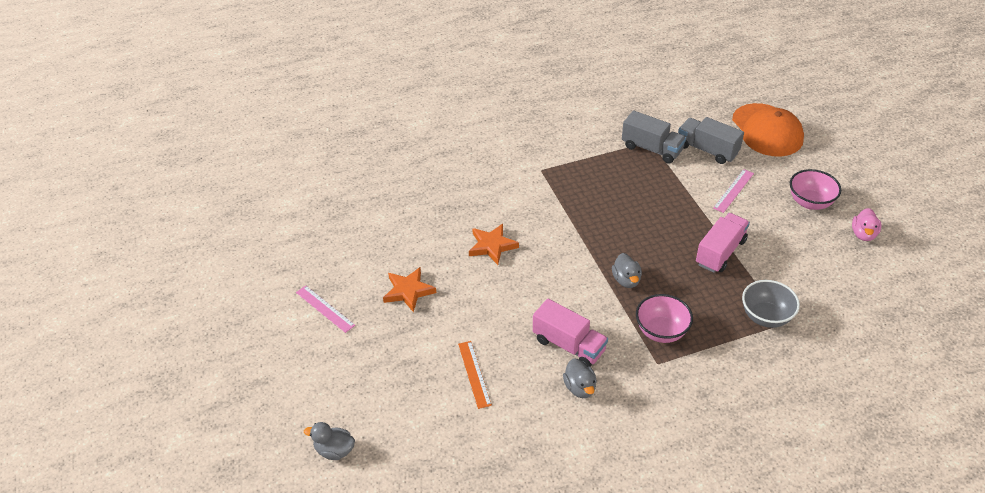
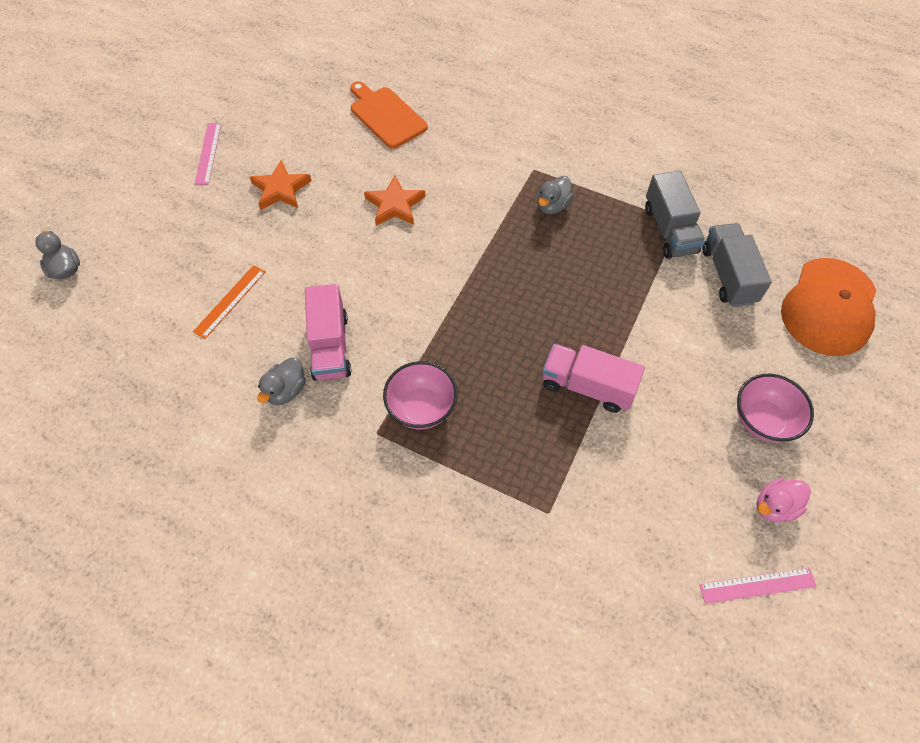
camera: 45 degrees right, 15 degrees up
(411, 203) = (386, 116): none -> orange cutting board
(626, 280) = (460, 333): grey duck -> grey duck (552, 206)
(720, 252) = (587, 386): pink truck -> pink truck turned 150 degrees counterclockwise
(733, 190) = (694, 338): pink ruler -> pink ruler (757, 585)
(765, 317) = (537, 488): grey bowl -> none

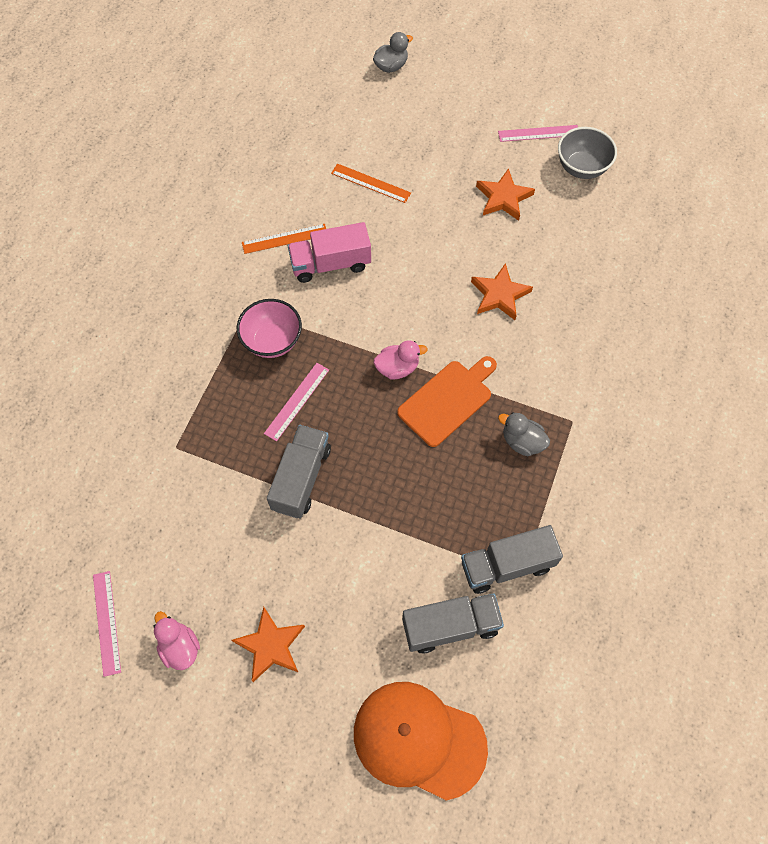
camera: 85 degrees right, 5 degrees up
(260, 127) = (581, 167): none -> grey bowl
(286, 390) = (285, 239): grey duck -> orange ruler
(386, 116) = (622, 273): orange cutting board -> orange cutting board (447, 400)
(467, 294) = (397, 368): none -> pink duck
(498, 387) = (297, 401): none -> pink ruler
(587, 386) = (301, 478): pink truck -> grey truck
(763, 420) = (271, 646): pink bowl -> orange star

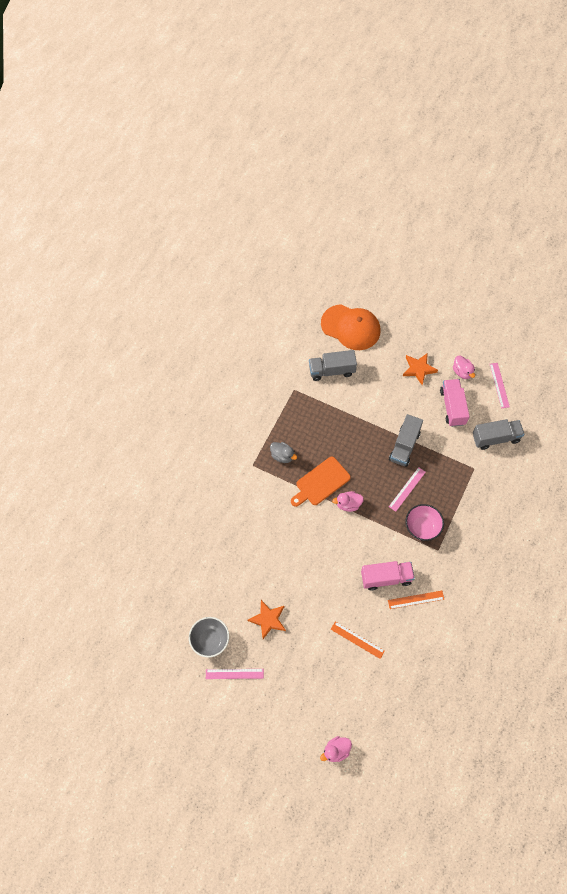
camera: 175 degrees left, 0 degrees up
(206, 565) = (452, 407): none -> pink truck
(391, 66) = (336, 750): grey duck -> pink duck
(499, 295) = (281, 547): orange star -> none
(507, 565) = (300, 395): grey truck -> grey truck (495, 438)

